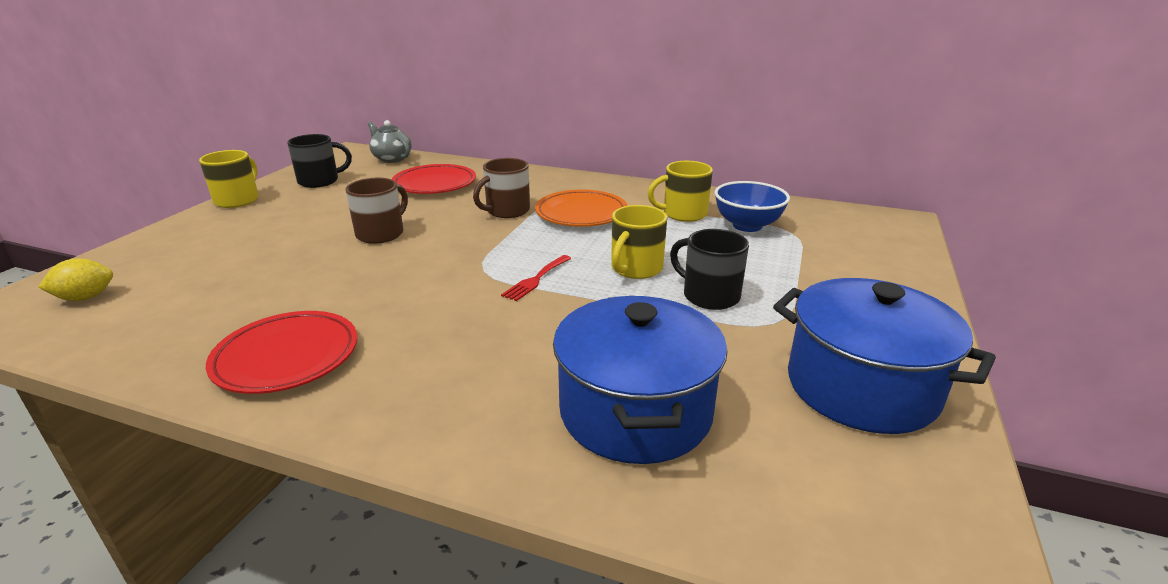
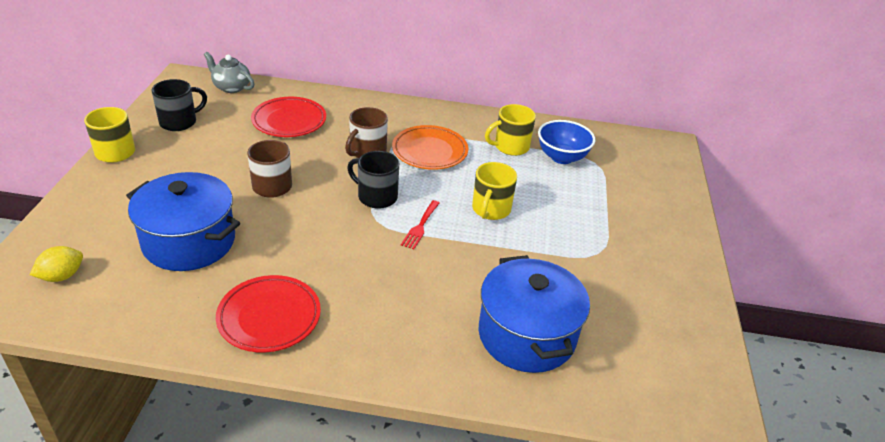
camera: 15 degrees left, 10 degrees up
(709, 295) = (549, 232): black mug -> black mug (376, 196)
(861, 387) = (659, 301): blue pot -> blue pot (189, 242)

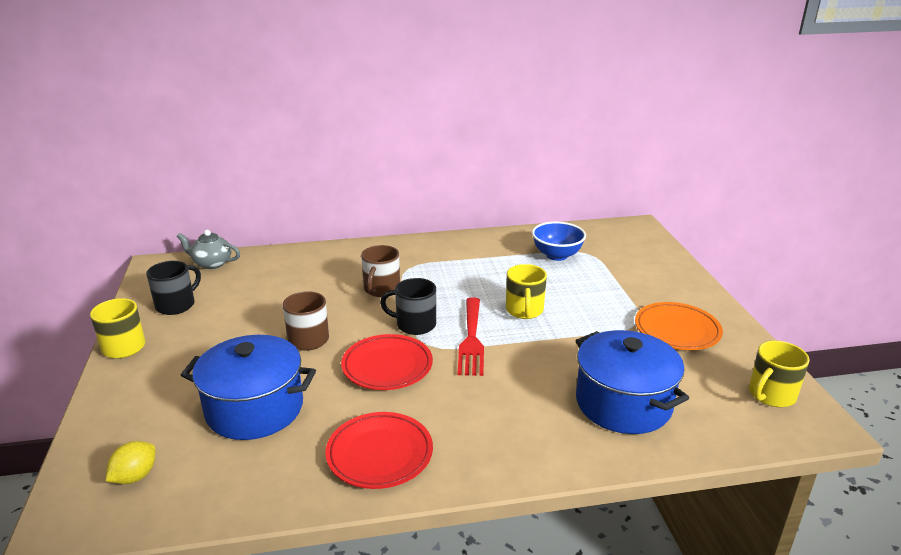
camera: 15 degrees left, 10 degrees down
(289, 121) = (289, 280): red plate -> red plate (387, 366)
(420, 226) = (471, 339): red fork -> red fork, size x1.73
(430, 151) = (439, 276): orange plate -> orange plate (677, 330)
(510, 147) = (507, 257): yellow mug -> yellow mug (771, 395)

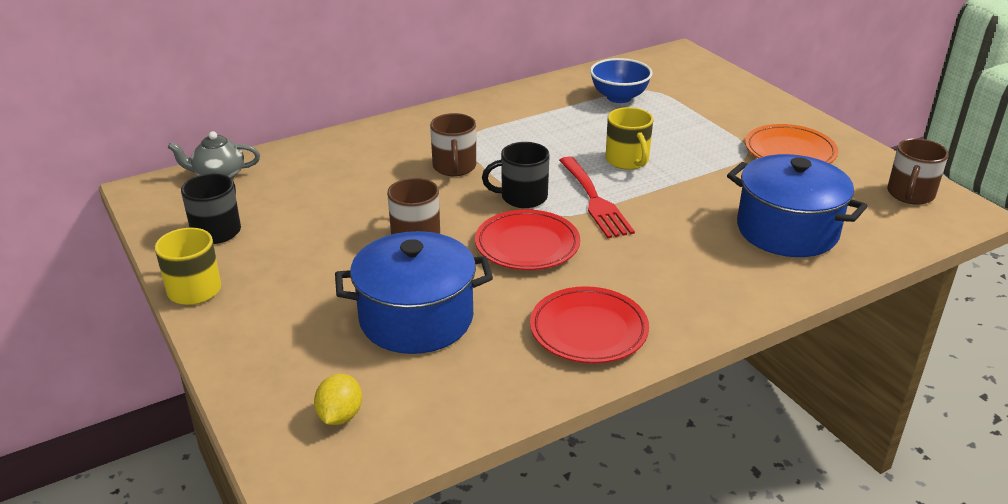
camera: 20 degrees left, 5 degrees up
(771, 395) = (910, 194): yellow mug -> brown mug

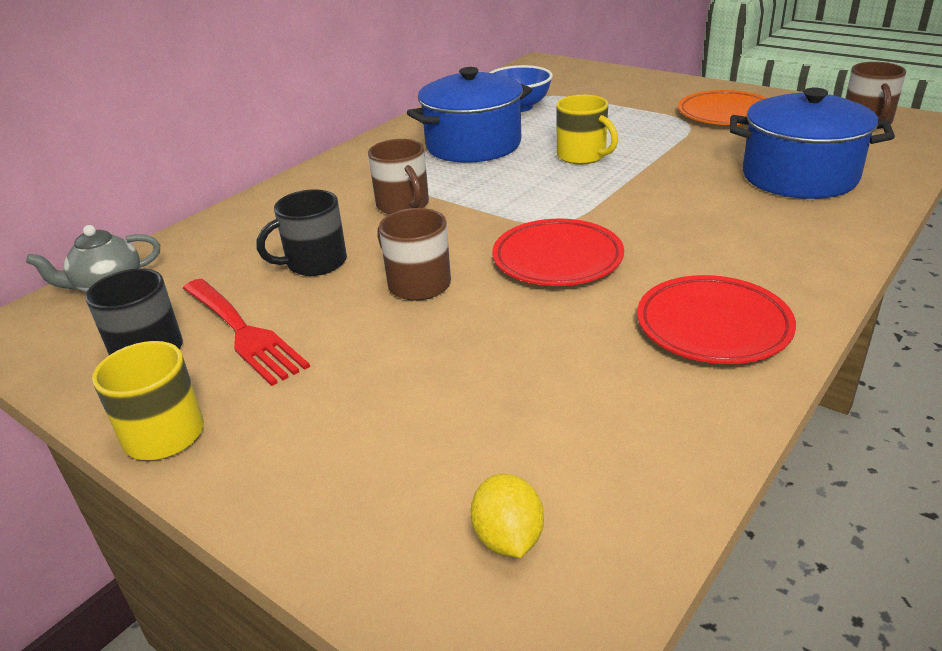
camera: 20 degrees left, 0 degrees up
(416, 319) = (501, 376): blue pot -> blue pot (473, 145)
(522, 197) = (506, 214): black mug -> black mug (315, 263)
(595, 200) = (586, 198): red fork -> red fork (244, 333)

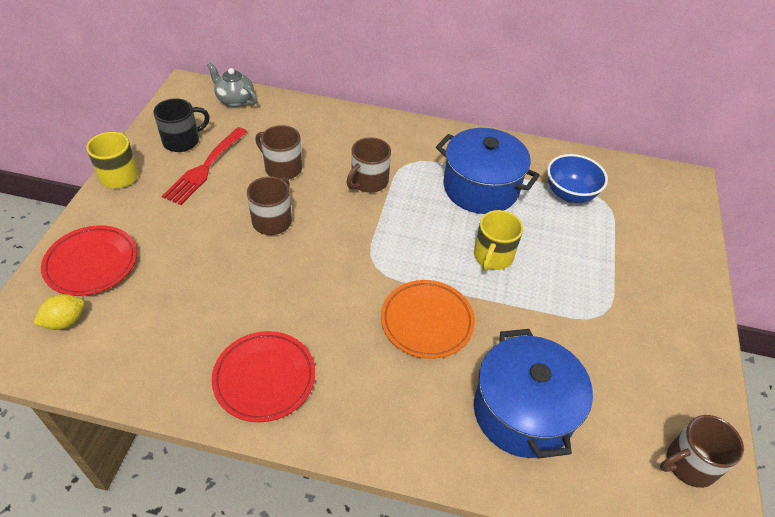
camera: 60 degrees right, 15 degrees up
(315, 263) = (282, 168): black mug -> brown mug
(557, 259) = (324, 279): red plate -> red plate (91, 264)
(725, 114) = (639, 340): orange plate -> orange plate (427, 322)

